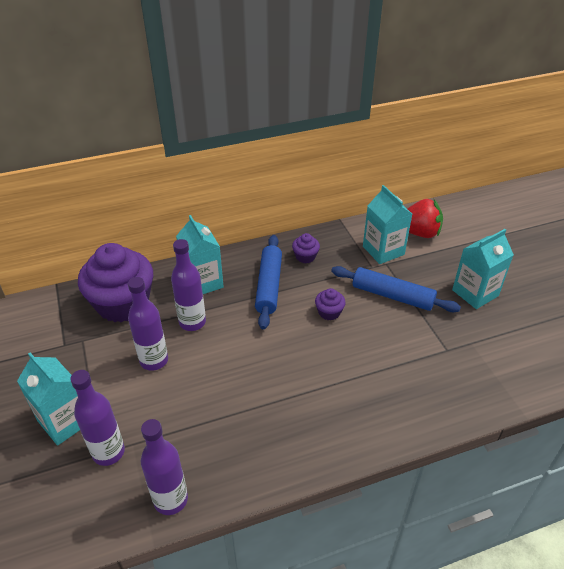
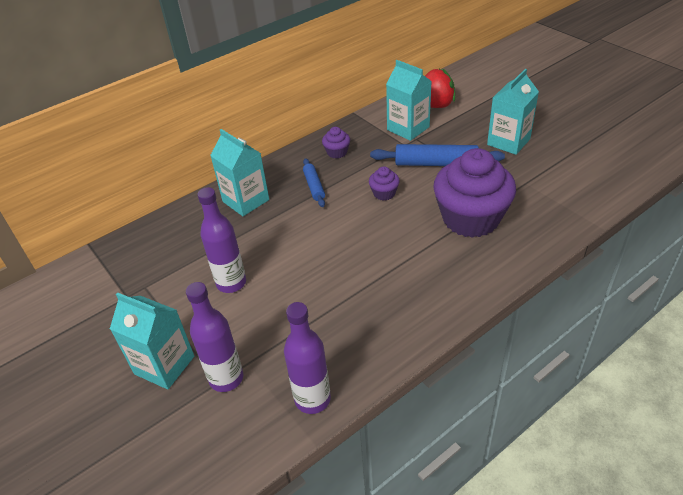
camera: 15 degrees left, 0 degrees up
(123, 303) = (171, 242): purple cupcake -> purple cupcake (470, 218)
(192, 322) = (253, 238): purple bottle -> none
(269, 286) = (314, 186): blue rolling pin -> blue rolling pin, size x0.58

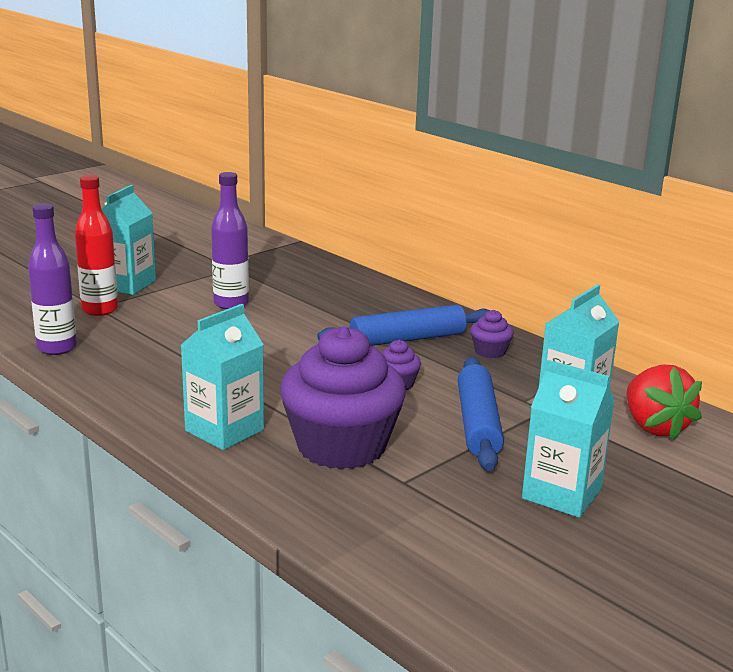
camera: 80 degrees right, 20 degrees down
(226, 378) = (100, 310): purple bottle -> red bottle
(246, 201) = (374, 303): turquoise carton -> turquoise carton (224, 430)
(314, 186) = (407, 339): blue rolling pin -> blue rolling pin, size x1.73

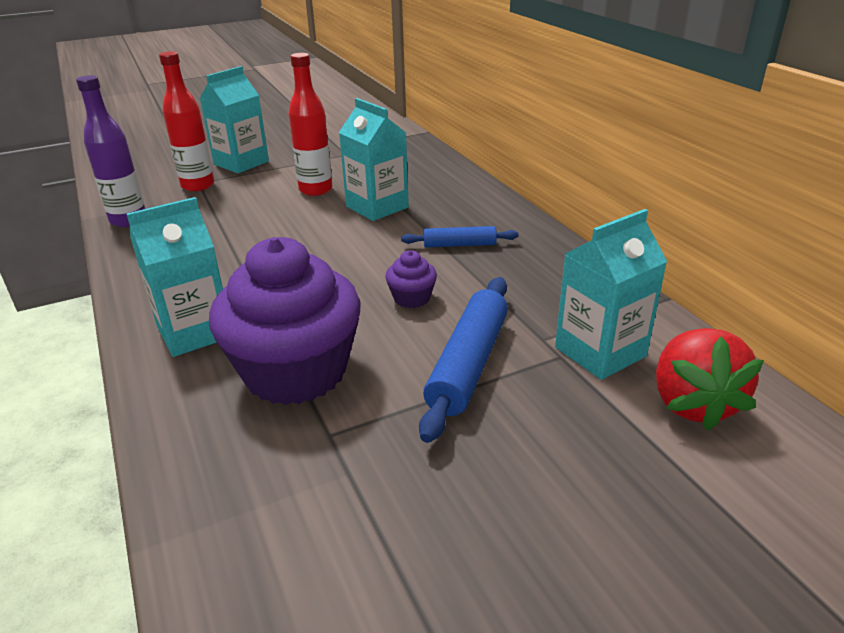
camera: 20 degrees right, 10 degrees up
(231, 304) = (315, 190): purple bottle -> red bottle
(407, 339) = (459, 245): blue rolling pin -> blue rolling pin, size x0.58
(490, 351) = (540, 270): purple cupcake -> none
(561, 494) = (511, 492): turquoise carton -> turquoise carton (377, 207)

